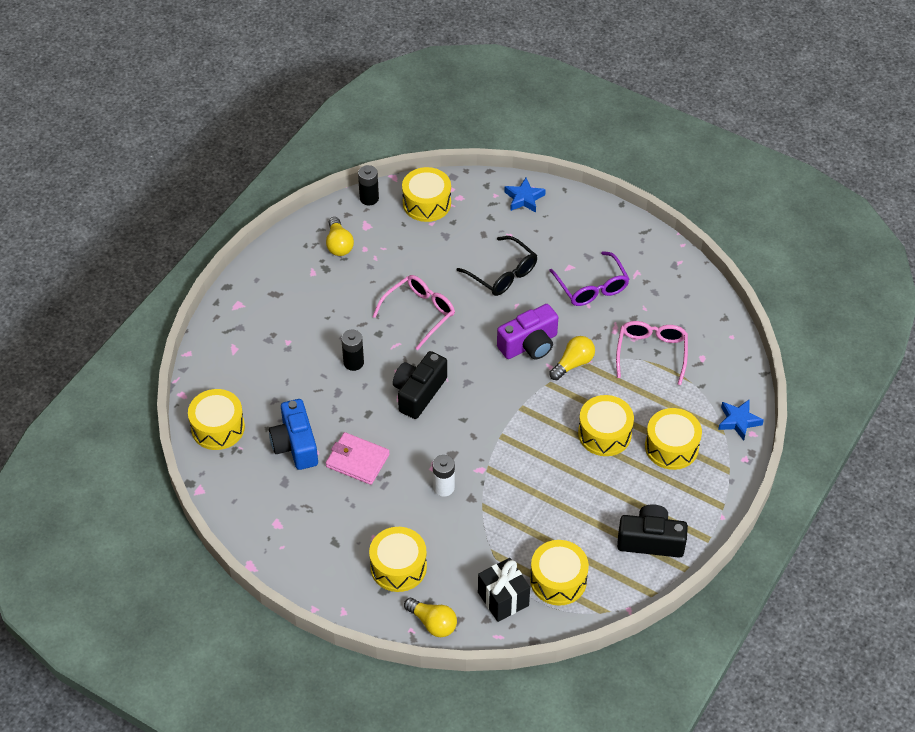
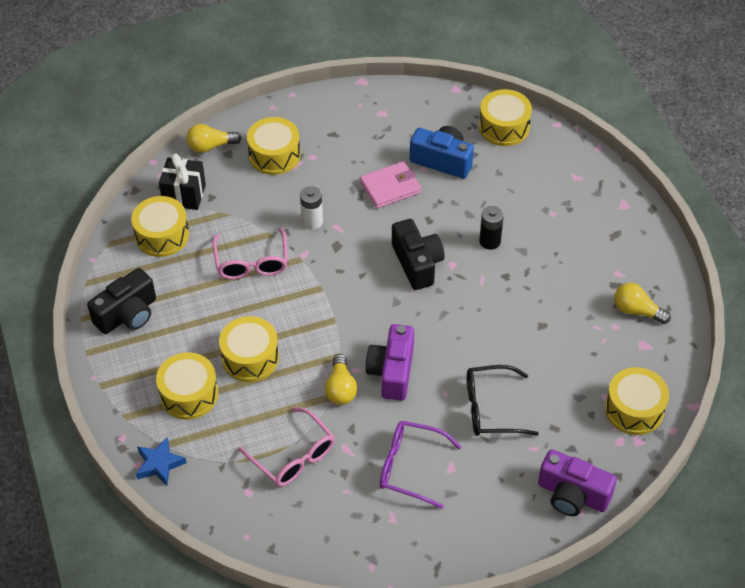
camera: 130 degrees right, 0 degrees up
(369, 198) = (679, 368): black battery -> none
(419, 313) = (502, 318): pink glasses -> pink glasses (251, 263)
(524, 198) = (572, 495): blue star -> purple camera

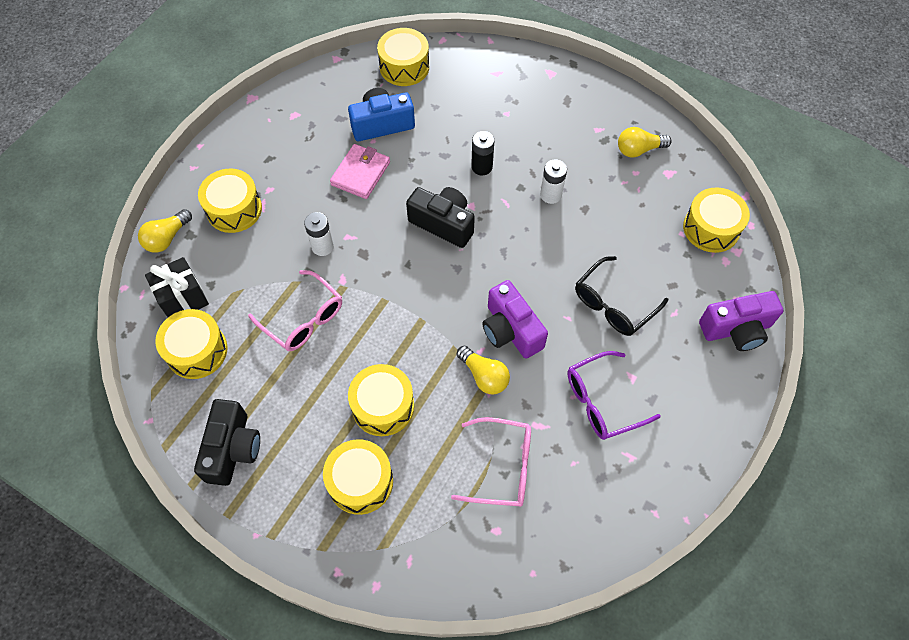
camera: 40 degrees left, 10 degrees up
(159, 464) = (395, 569): blue star -> none
(524, 297) = (550, 195): none -> white battery

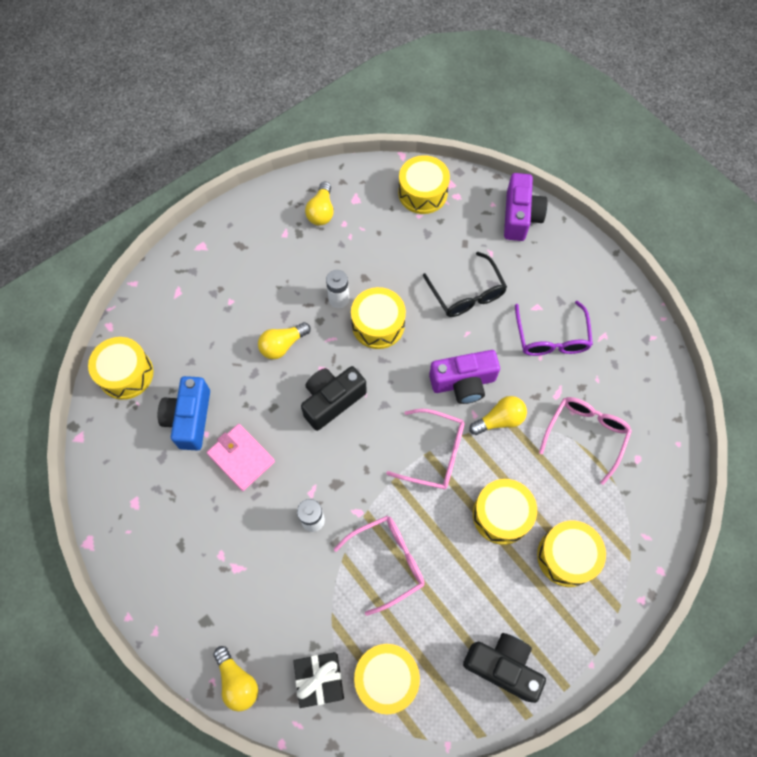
camera: 70 degrees left, 5 degrees up
(234, 209) = (230, 599): yellow drum -> yellow drum (378, 324)
(424, 327) = (435, 454): none -> pink glasses
(482, 167) = (283, 345): black battery -> yellow light bulb

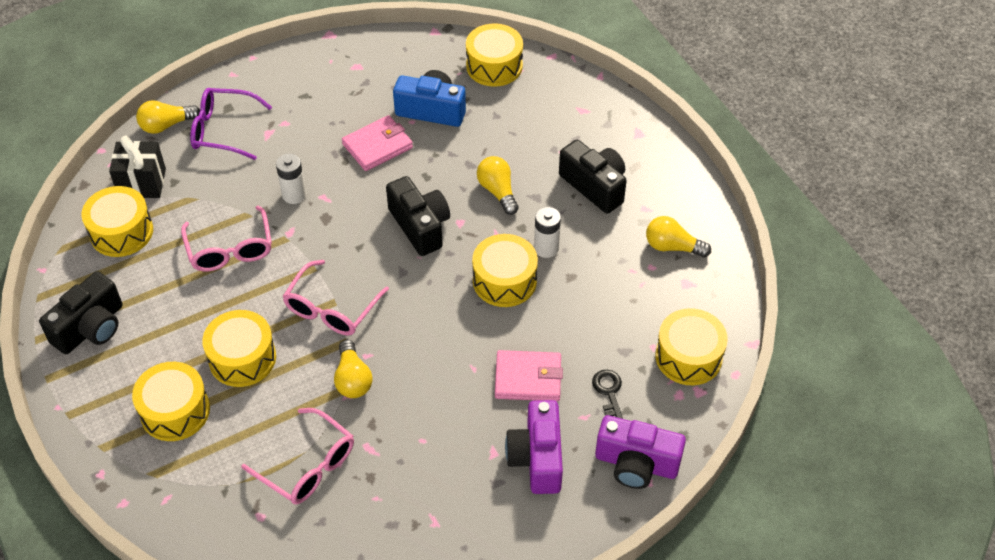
camera: 100 degrees right, 15 degrees down
(266, 272) = (594, 186): none -> black camera
(463, 382) = (409, 352): purple camera -> purple camera (537, 458)
(466, 239) = (609, 393): none -> black key
(467, 294) = (528, 378): black glasses -> pink wallet
(551, 338) = (446, 459): purple glasses -> purple glasses (223, 130)

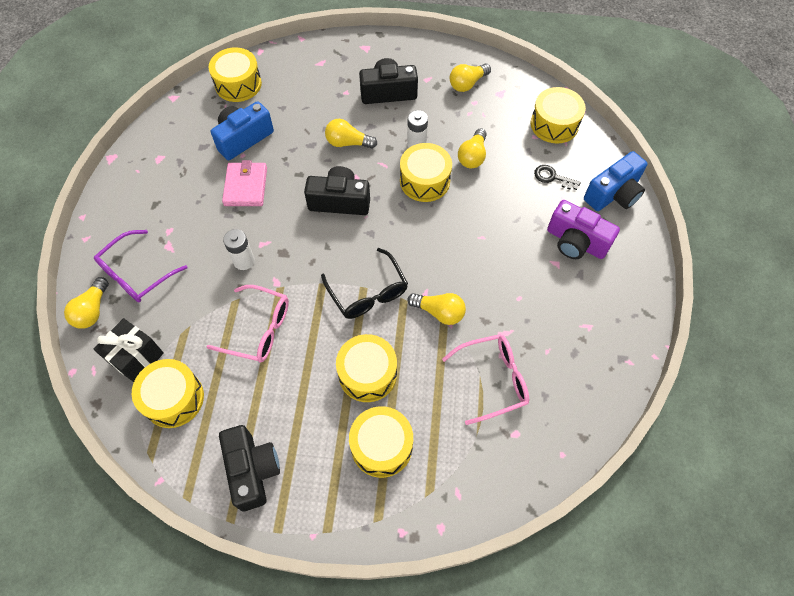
camera: 55 degrees left, 10 degrees up
(331, 309) = (368, 293): pink glasses -> black glasses
(528, 378) = (511, 212): pink wallet -> none
(574, 304) = (472, 156): none -> yellow light bulb
(636, 463) = (613, 194): purple camera -> blue camera

